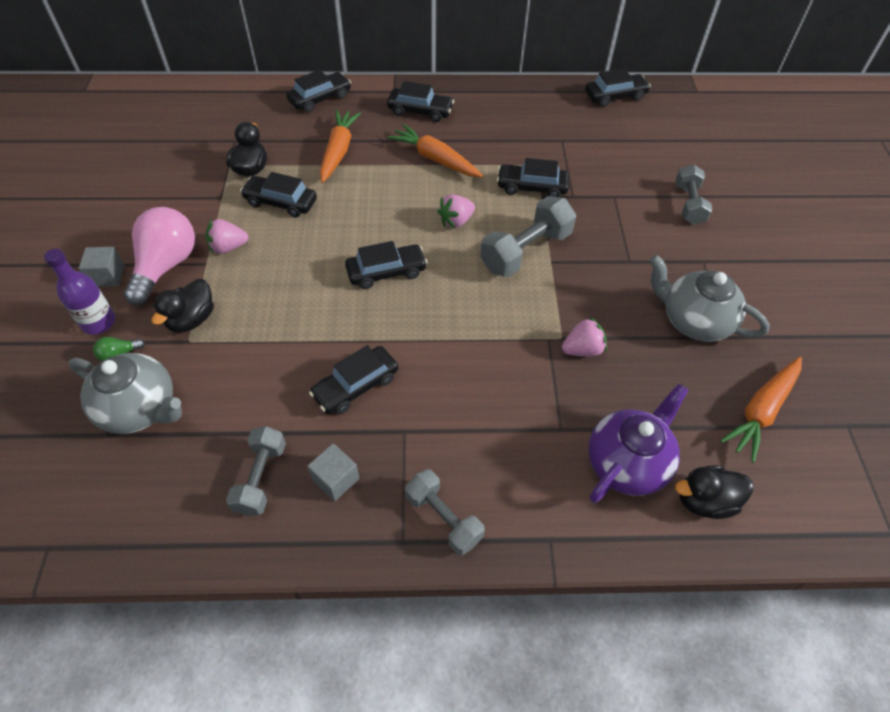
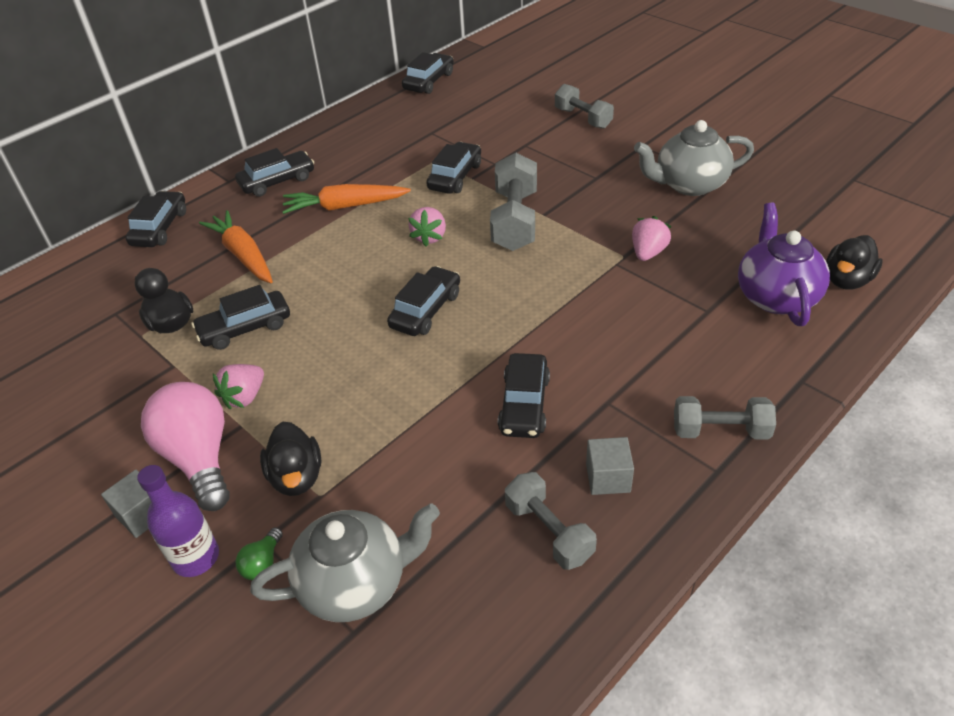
camera: 40 degrees left, 10 degrees down
(532, 187) = (455, 176): black car -> black car turned 150 degrees clockwise
(761, 411) = (801, 206): orange carrot -> none

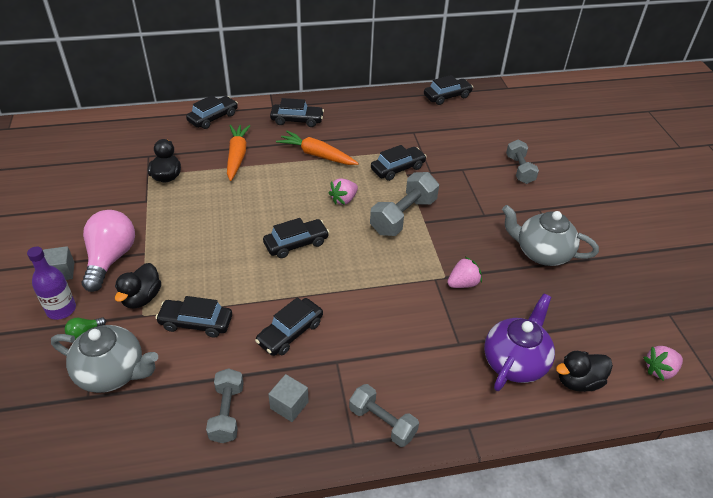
camera: 30 degrees right, 0 degrees up
(245, 328) = (198, 199): black car -> black car (196, 323)
(245, 397) = (161, 238): pink strawberry -> pink strawberry (659, 370)

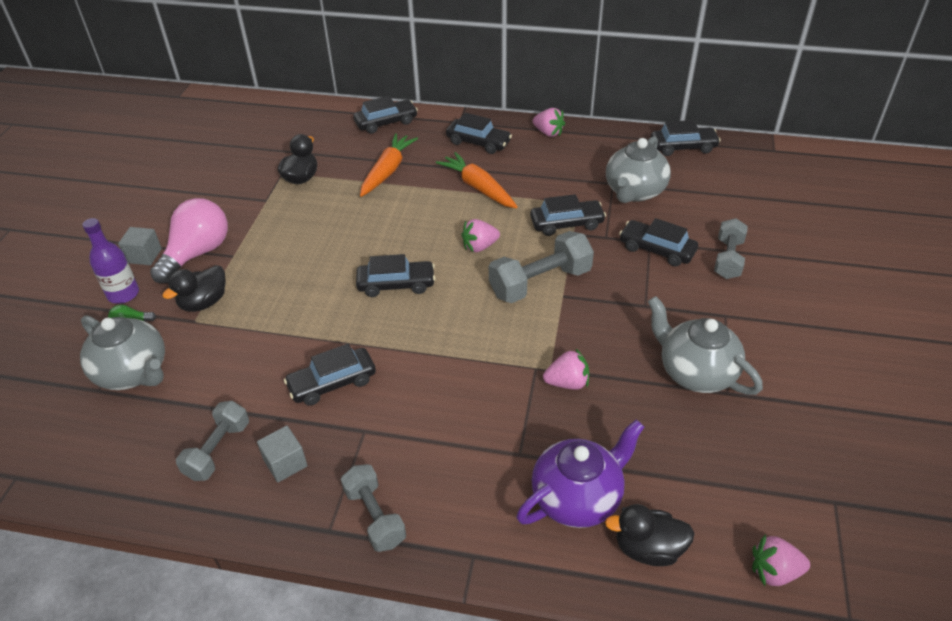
camera: 25 degrees right, 0 degrees up
(196, 323) = (242, 344): black car -> black car (657, 249)
(346, 103) = (548, 133): none -> pink strawberry
(432, 135) = (634, 192): none -> grey teapot

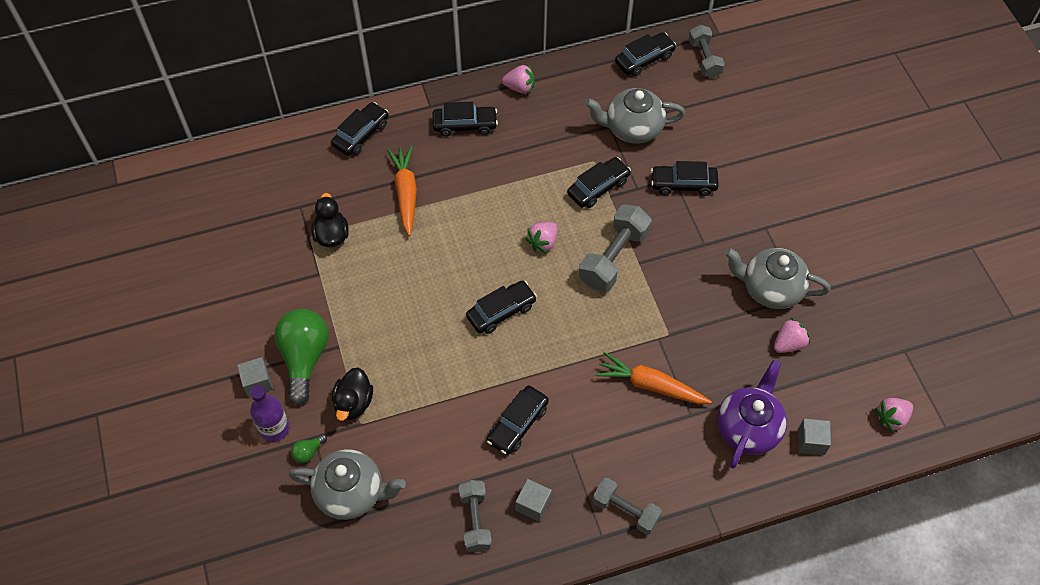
camera: 30 degrees left, 15 degrees up
(197, 253) = (304, 358): pink light bulb -> green light bulb
(478, 188) = (500, 179): orange carrot -> orange carrot (651, 385)
(567, 383) = (688, 340): pink strawberry -> pink strawberry (788, 343)
(634, 192) = (632, 128): grey teapot -> grey teapot turned 90 degrees clockwise
(648, 548) = (811, 441): black duck -> grey cube
(728, 259) = (740, 170): grey dumbbell -> grey dumbbell (704, 59)

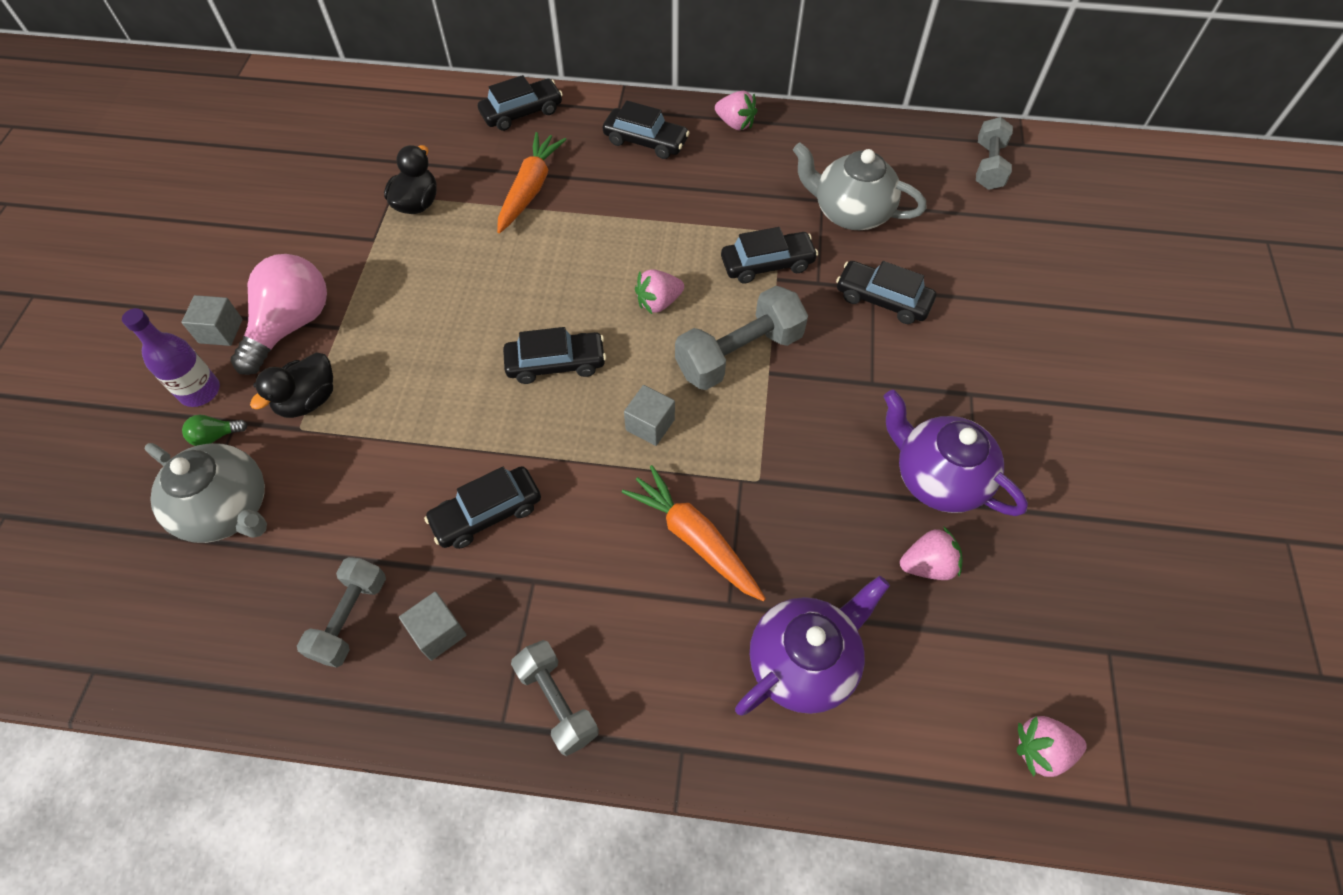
camera: 25 degrees right, 0 degrees up
(304, 358) = (291, 325): green light bulb -> pink light bulb
(644, 59) = (909, 142): black car -> none
(770, 289) = (938, 478): grey teapot -> purple teapot
(811, 441) = (891, 727): grey cube -> grey cube (650, 425)

